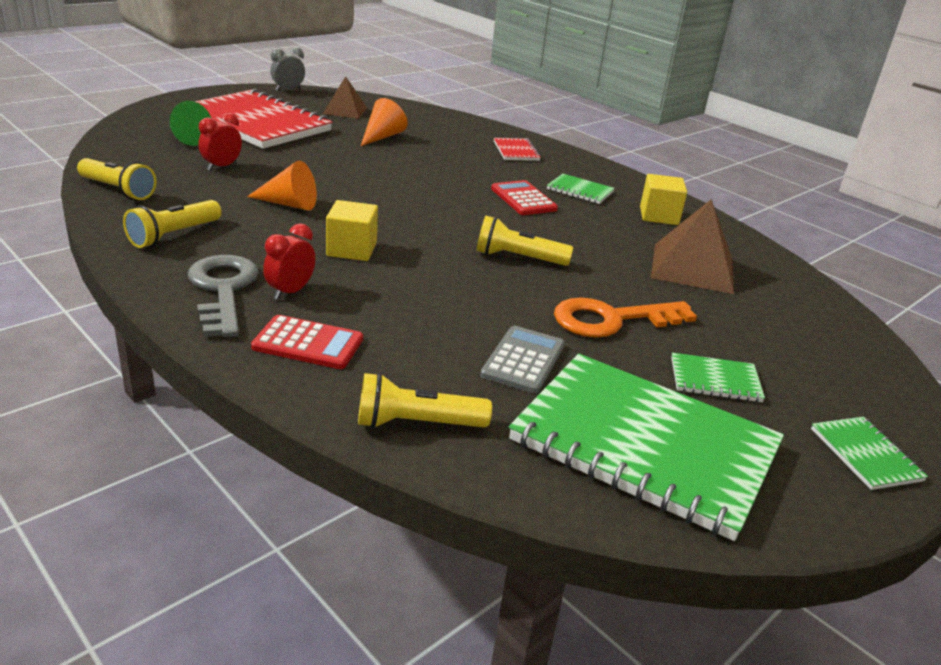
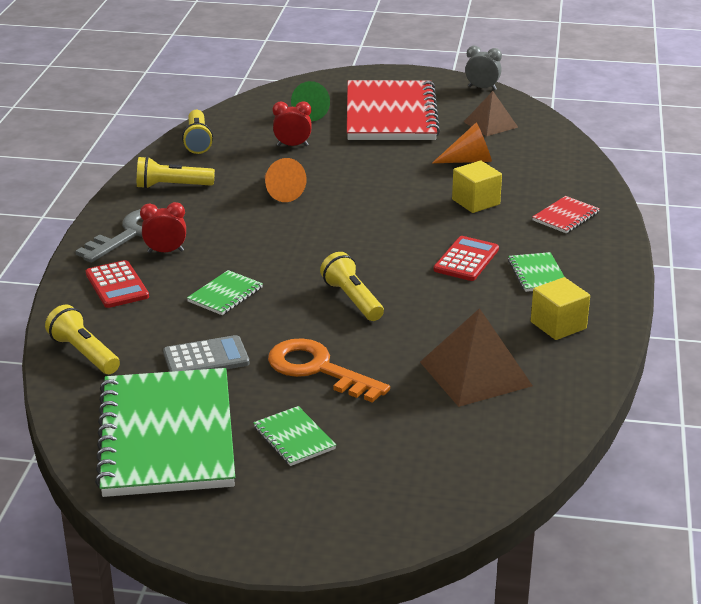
camera: 55 degrees right, 0 degrees up
(351, 249) = (254, 241): yellow cube -> yellow cube (476, 202)
(865, 454) = (280, 529): green notebook -> green notebook (225, 295)

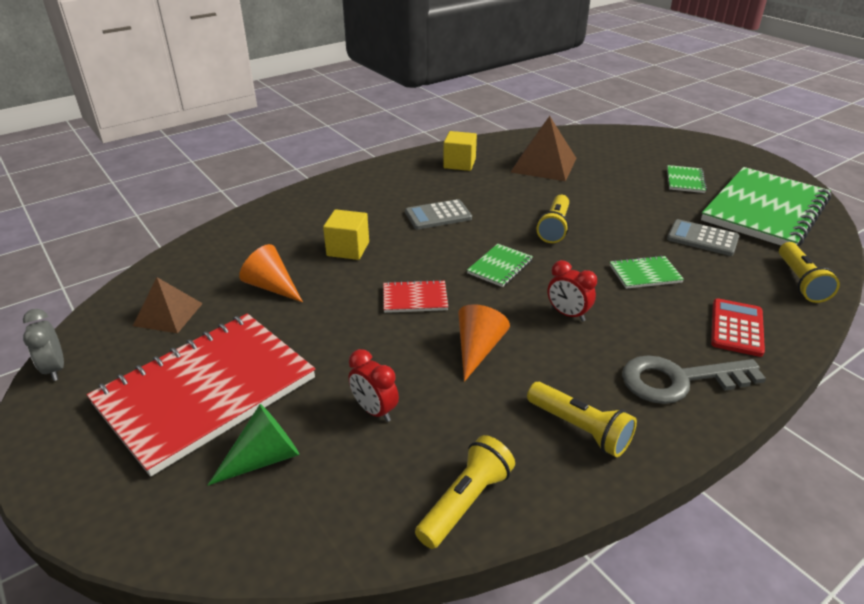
camera: 135 degrees left, 5 degrees up
(165, 251) = (662, 340): red clock -> red clock (567, 314)
(317, 369) = (632, 202): orange key -> none
(466, 260) = (438, 215): red calculator -> grey calculator
(537, 274) = (415, 188): green notebook -> green notebook (500, 267)
(566, 217) = (320, 209): red notebook -> red notebook (415, 298)

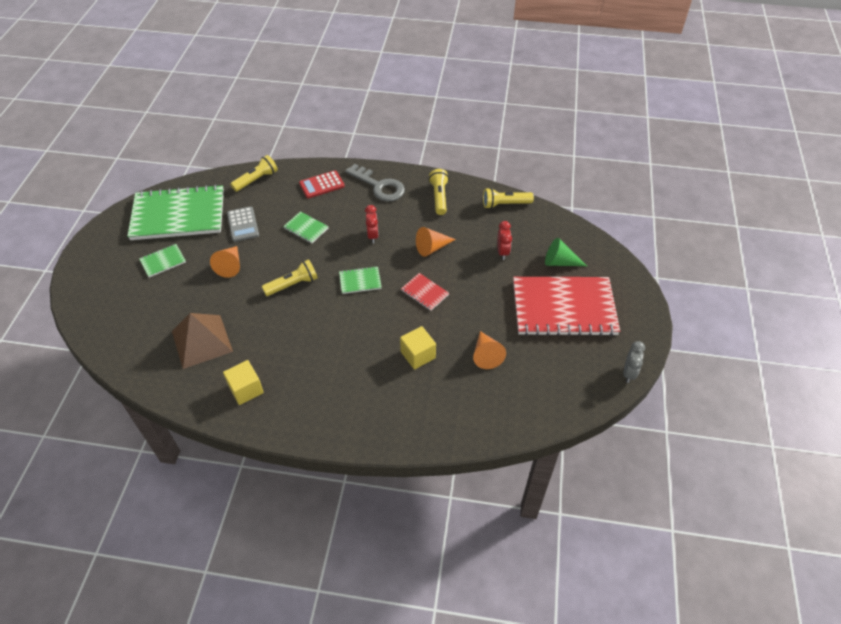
camera: 135 degrees left, 15 degrees up
(168, 314) = (554, 374): brown pyramid -> none
(438, 215) = (335, 344): grey calculator -> none
(633, 208) = (230, 266): none -> orange cone

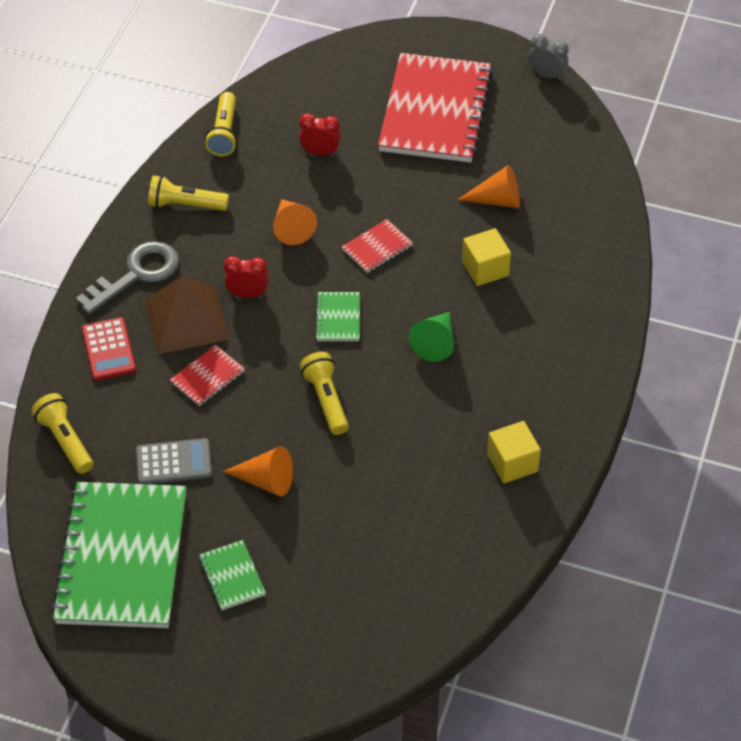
camera: 80 degrees left, 0 degrees up
(201, 341) = (415, 518): brown pyramid -> brown pyramid (186, 320)
(306, 228) = (208, 377): green notebook -> red notebook
(560, 262) = (354, 98): green cone -> green cone (435, 342)

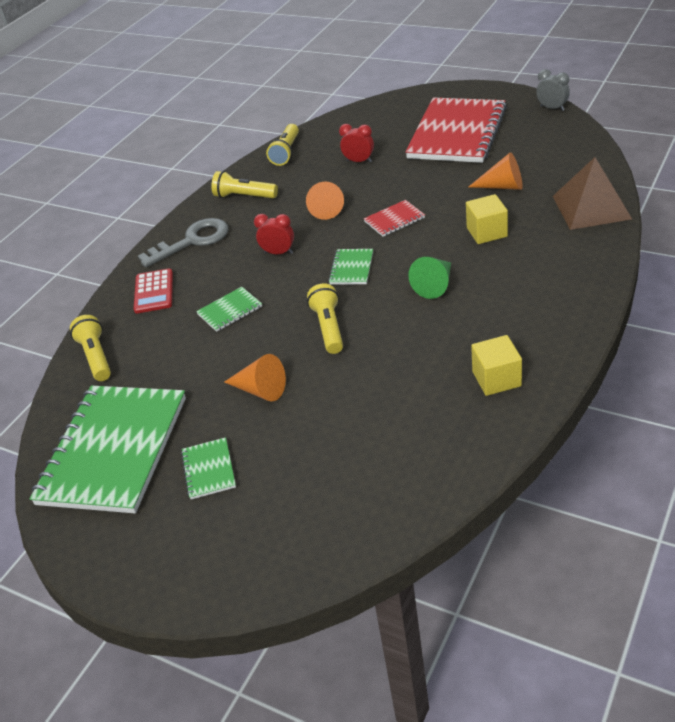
camera: 15 degrees right, 10 degrees down
(174, 462) = (182, 374): grey calculator -> none
(186, 320) = (223, 270): brown pyramid -> brown pyramid (591, 207)
(208, 377) = (230, 310): red notebook -> green notebook

